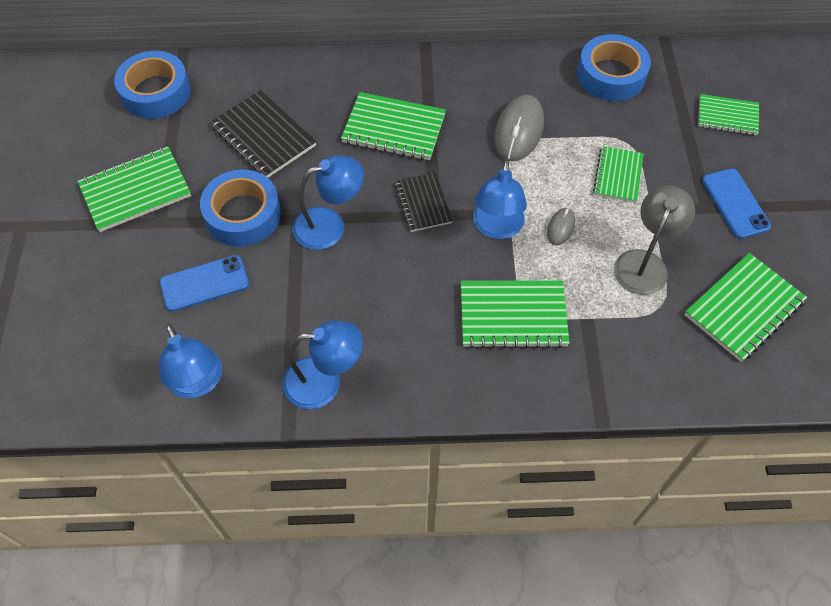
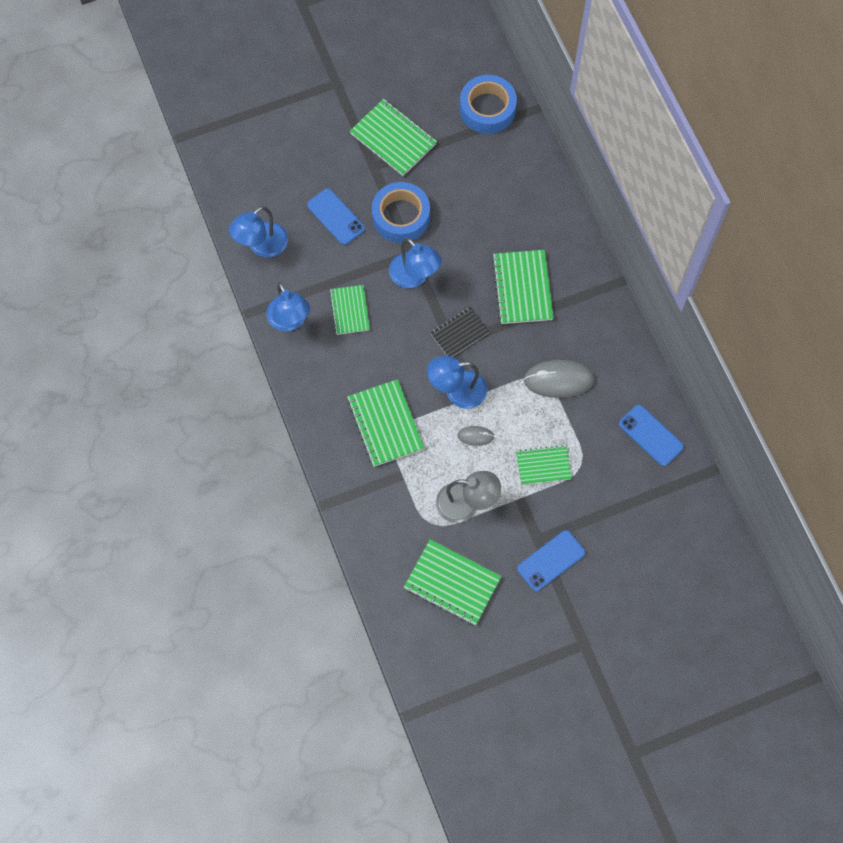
camera: 70 degrees right, 10 degrees up
(263, 136) = (476, 200): black notebook -> none
(611, 75) = (651, 435): blue tape -> blue phone
(727, 116) = (643, 538): green notebook -> green notebook (349, 310)

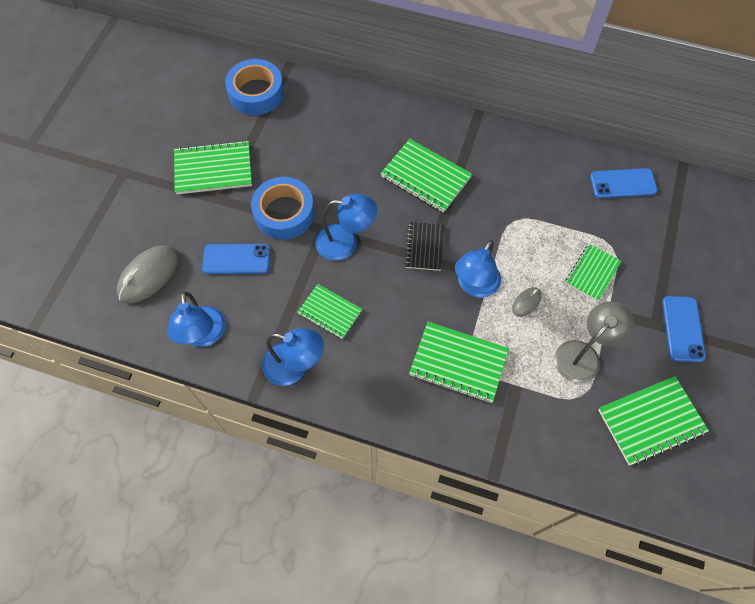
camera: 50 degrees left, 5 degrees down
(558, 380) = (525, 209): grey mouse -> grey mouse (149, 275)

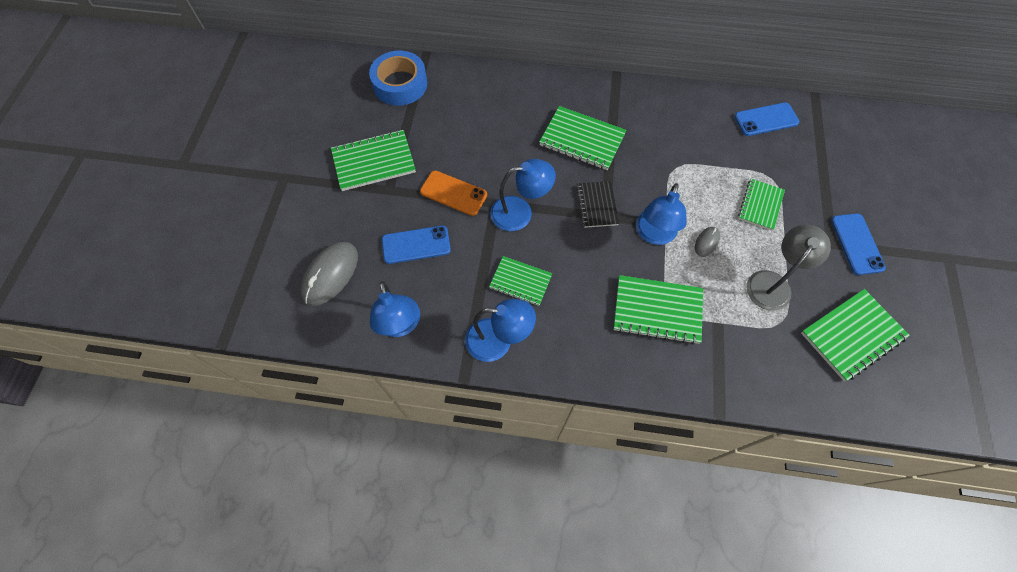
camera: 10 degrees left, 0 degrees up
(284, 213) = (453, 193): blue tape -> orange phone

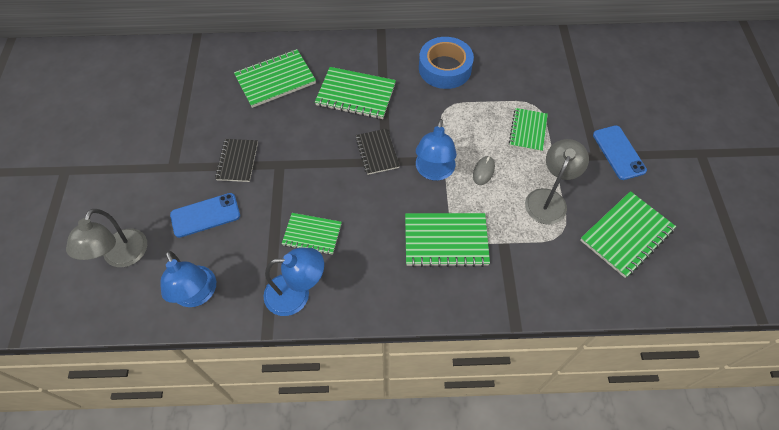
camera: 10 degrees left, 5 degrees down
(330, 274) = (122, 257): grey mouse -> grey lamp
(374, 162) = (155, 143): green notebook -> green notebook (275, 80)
(400, 84) = (174, 67): blue tape -> blue tape (445, 68)
(453, 193) = (237, 161): orange phone -> black notebook
(520, 212) = (304, 169): blue lamp -> none
(766, 119) = (522, 54): blue phone -> none

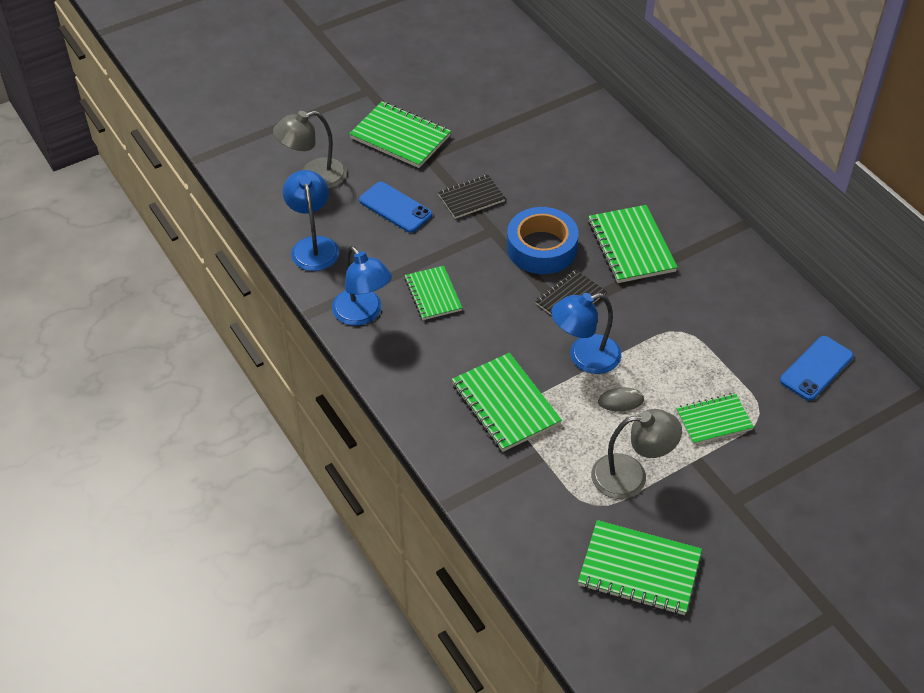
camera: 60 degrees right, 10 degrees down
(197, 295) = (313, 246): blue lamp -> blue lamp turned 135 degrees clockwise
(275, 80) = (593, 174): green notebook -> green notebook (400, 137)
(445, 68) = (739, 305): blue tape -> blue tape (541, 248)
(618, 152) = (757, 523): blue phone -> blue phone (816, 368)

